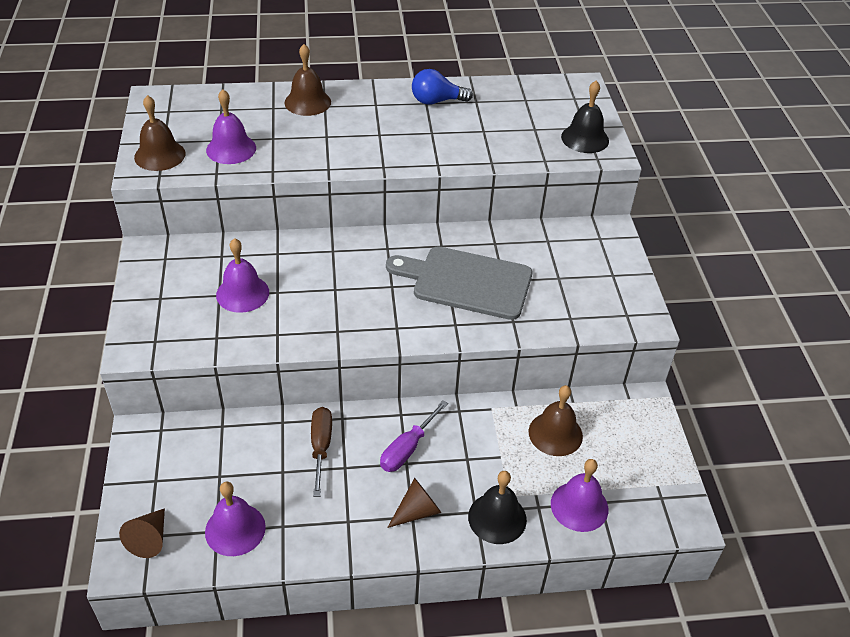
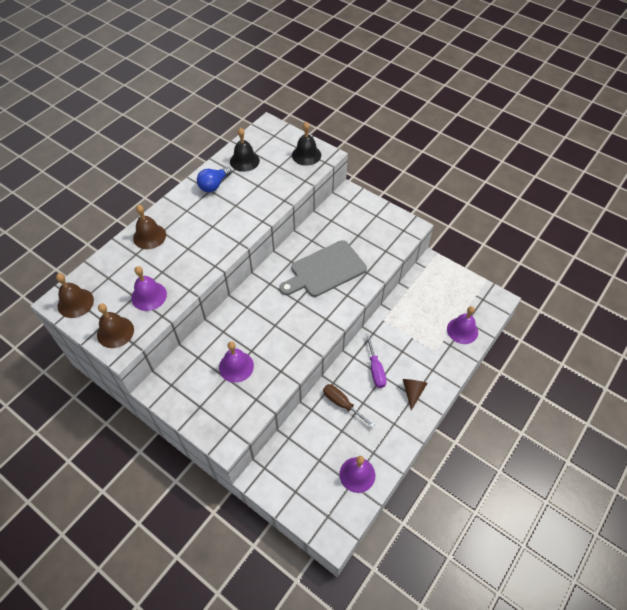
camera: 45 degrees left, 10 degrees up
(149, 539) = (329, 517): brown cone -> none
(497, 518) = (442, 364): black bell -> black bell (244, 161)
(555, 433) = (419, 308): brown bell -> brown bell (75, 303)

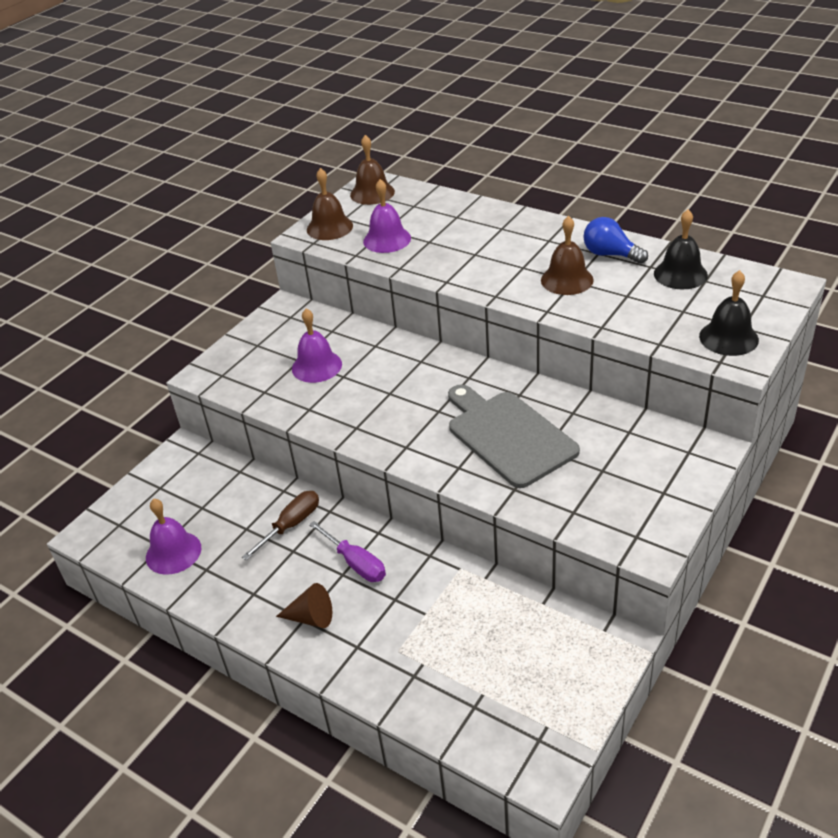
camera: 90 degrees right, 15 degrees down
(149, 236) = (490, 220): brown bell -> brown bell (567, 280)
(375, 369) = (355, 563): purple screwdriver -> purple screwdriver turned 120 degrees counterclockwise
(462, 330) = (450, 698): purple bell -> none

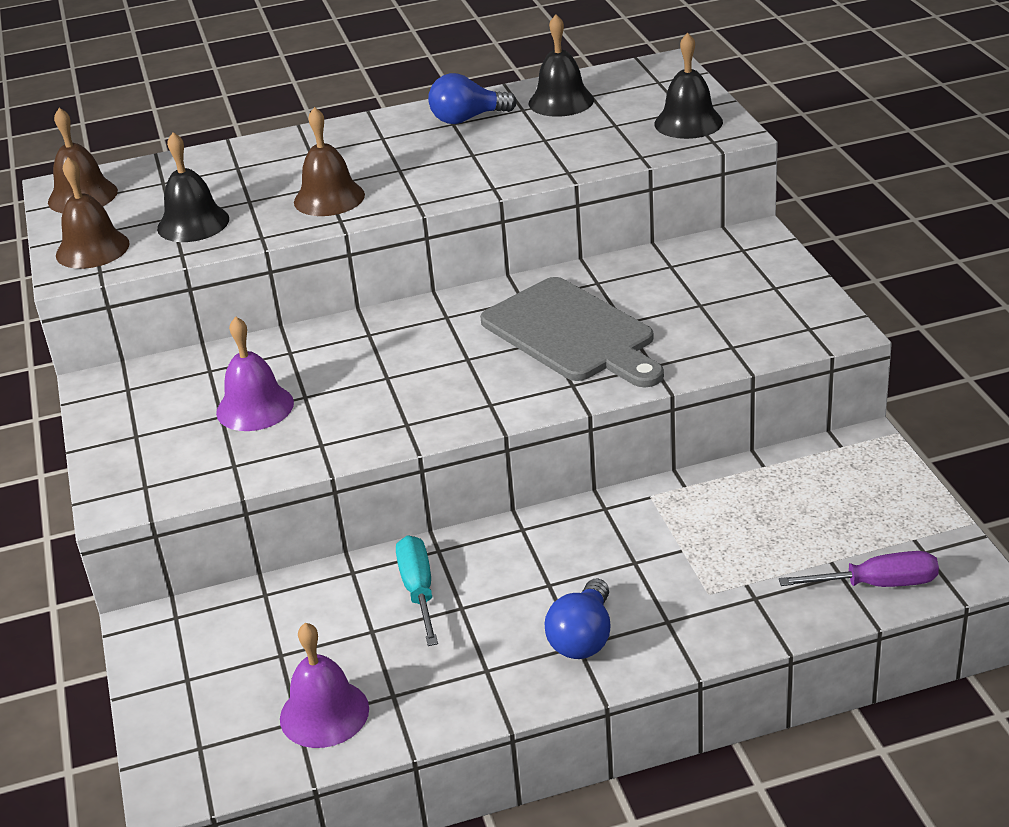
camera: 50 degrees left, 5 degrees down
(291, 525) = (419, 591): brown screwdriver -> turquoise screwdriver
(311, 617) = (583, 638): brown cone -> blue light bulb
(355, 563) = (545, 567): purple screwdriver -> purple screwdriver (876, 584)
(387, 239) = (193, 223): purple bell -> black bell
(508, 435) = (572, 334): grey cutting board -> grey cutting board turned 135 degrees counterclockwise
(567, 280) = (464, 157): brown bell -> brown bell (329, 198)

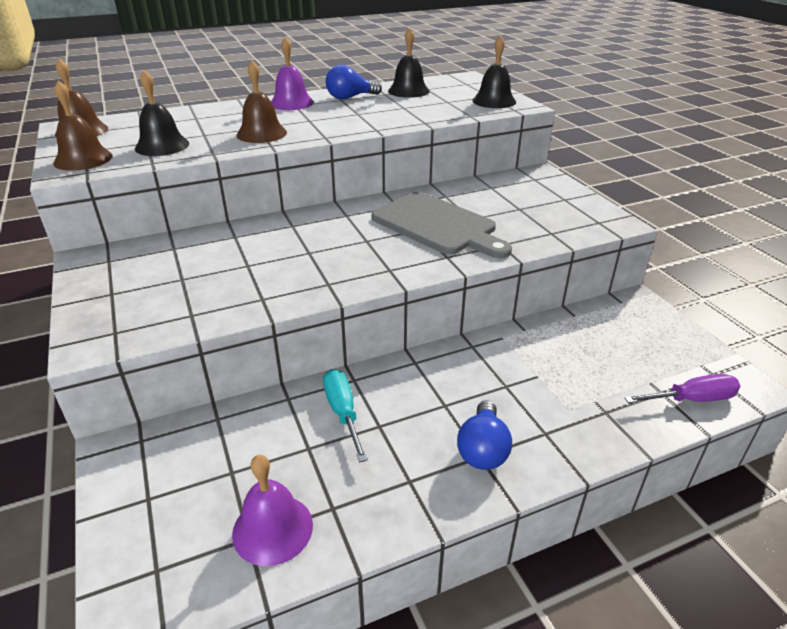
camera: 10 degrees left, 0 degrees up
(255, 407) = (208, 273): purple bell -> purple bell (291, 103)

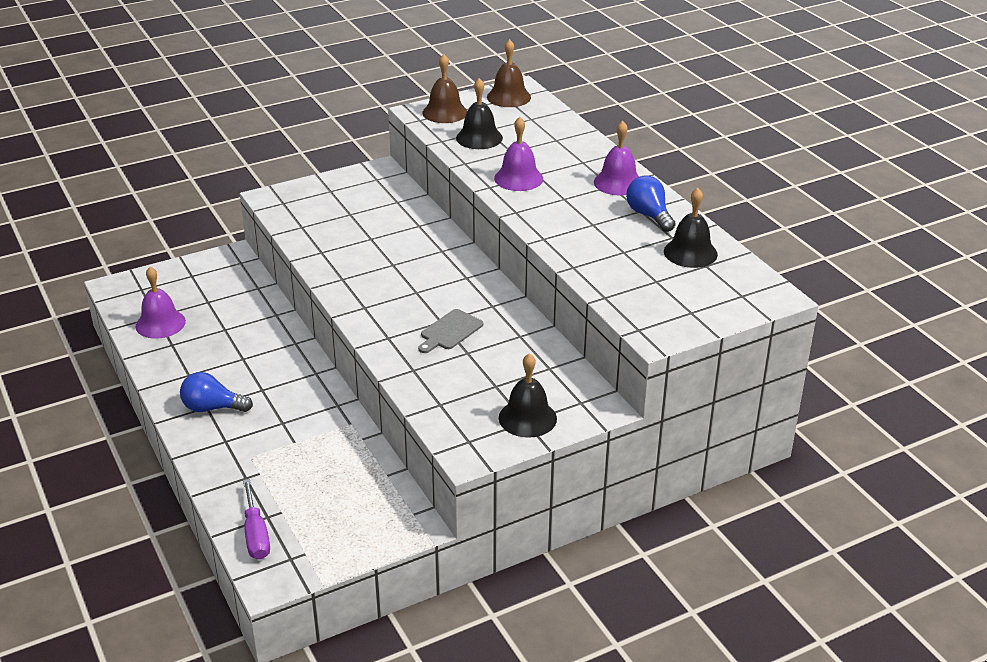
camera: 85 degrees right, 0 degrees up
(261, 134) = (518, 178): brown bell -> purple bell
(343, 413) = (258, 341): turquoise screwdriver -> none
(437, 225) = (450, 331): grey cutting board -> grey cutting board, size x0.50
(494, 101) = (668, 315): black bell -> black bell (527, 418)

